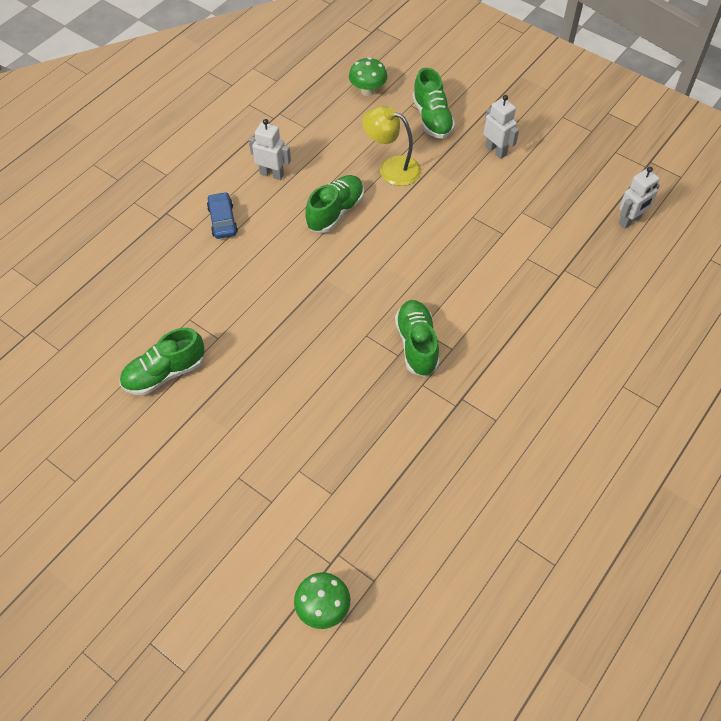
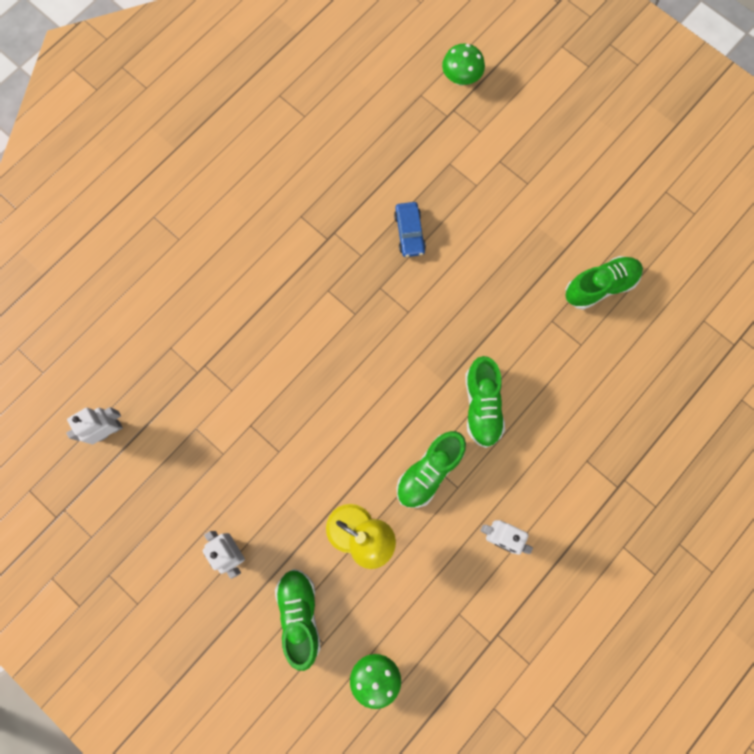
camera: 175 degrees left, 20 degrees up
(222, 220) = (554, 470): blue car -> blue car (409, 233)
(417, 345) = (361, 297): green shoe -> green shoe (482, 406)

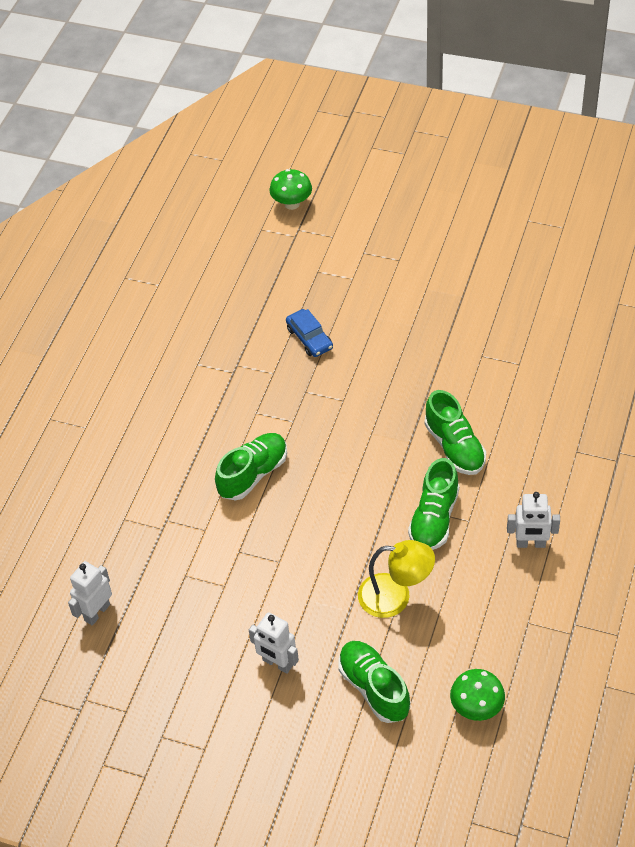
camera: 20 degrees left, 25 degrees down
(600, 286) = (510, 313): green shoe -> green shoe (253, 474)

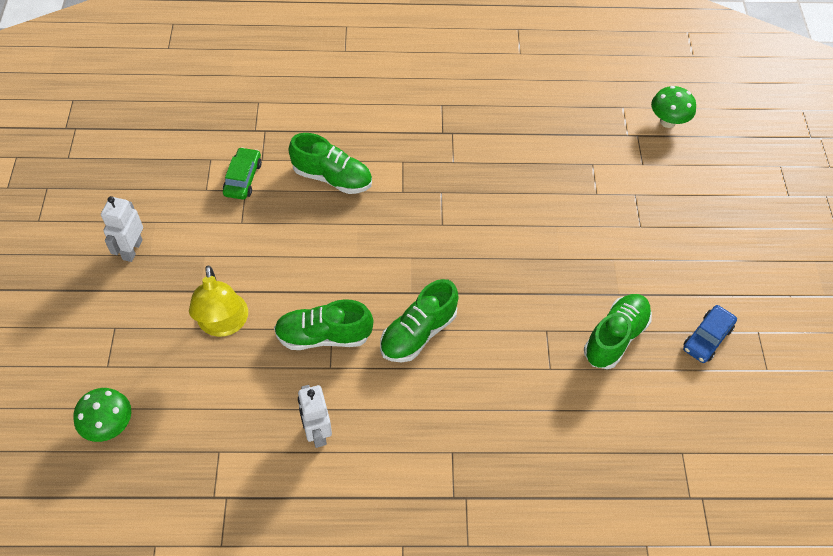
camera: 65 degrees right, 5 degrees up
(97, 612) = (160, 111): white robot -> none
(223, 550) = (243, 178): none -> green car
(309, 338) = (506, 178): blue car -> blue car (707, 338)
(374, 688) = (118, 332): green shoe -> green shoe (615, 337)

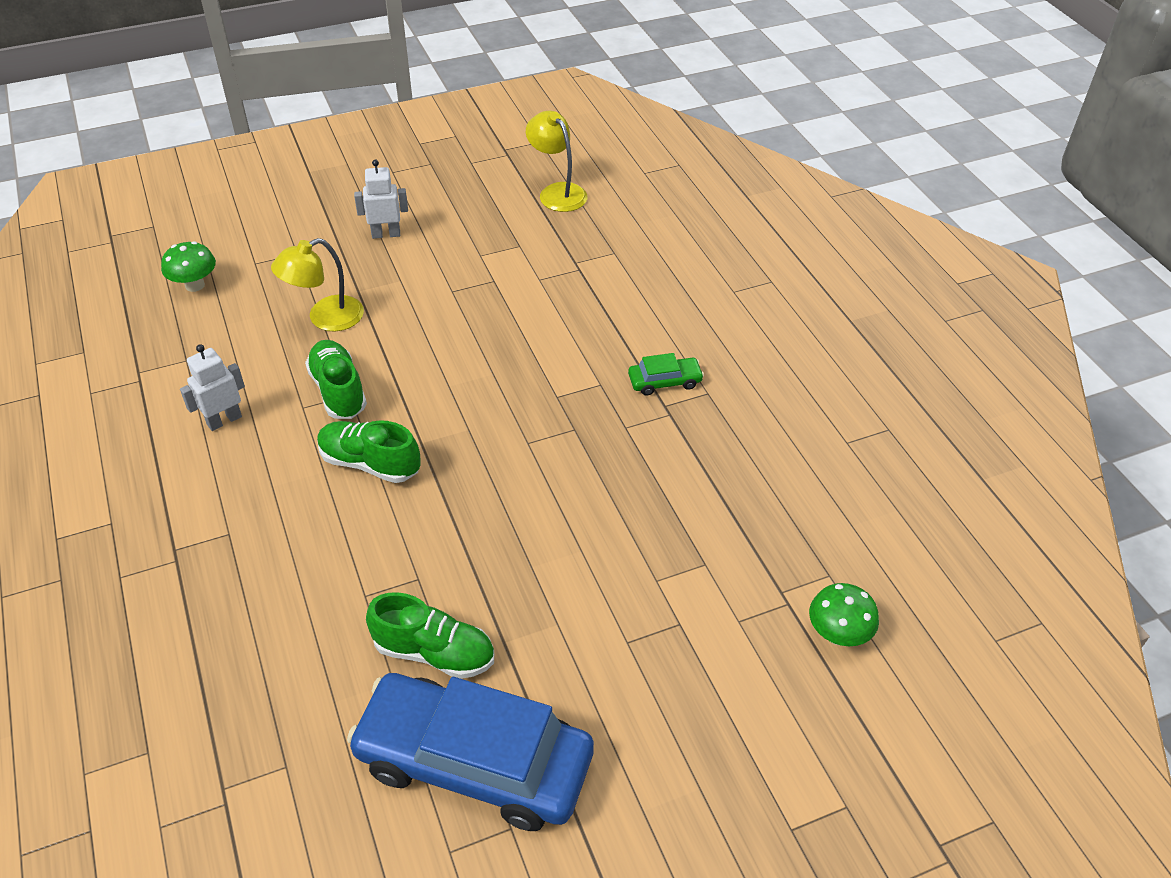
camera: 70 degrees right, 10 degrees down
(155, 111) = (557, 192): none -> yellow lamp
(243, 178) = (507, 274): green car -> green car (664, 381)
(332, 178) = (544, 336): green shoe -> none
(707, 338) = (474, 761): blue car -> blue car, size x2.42

